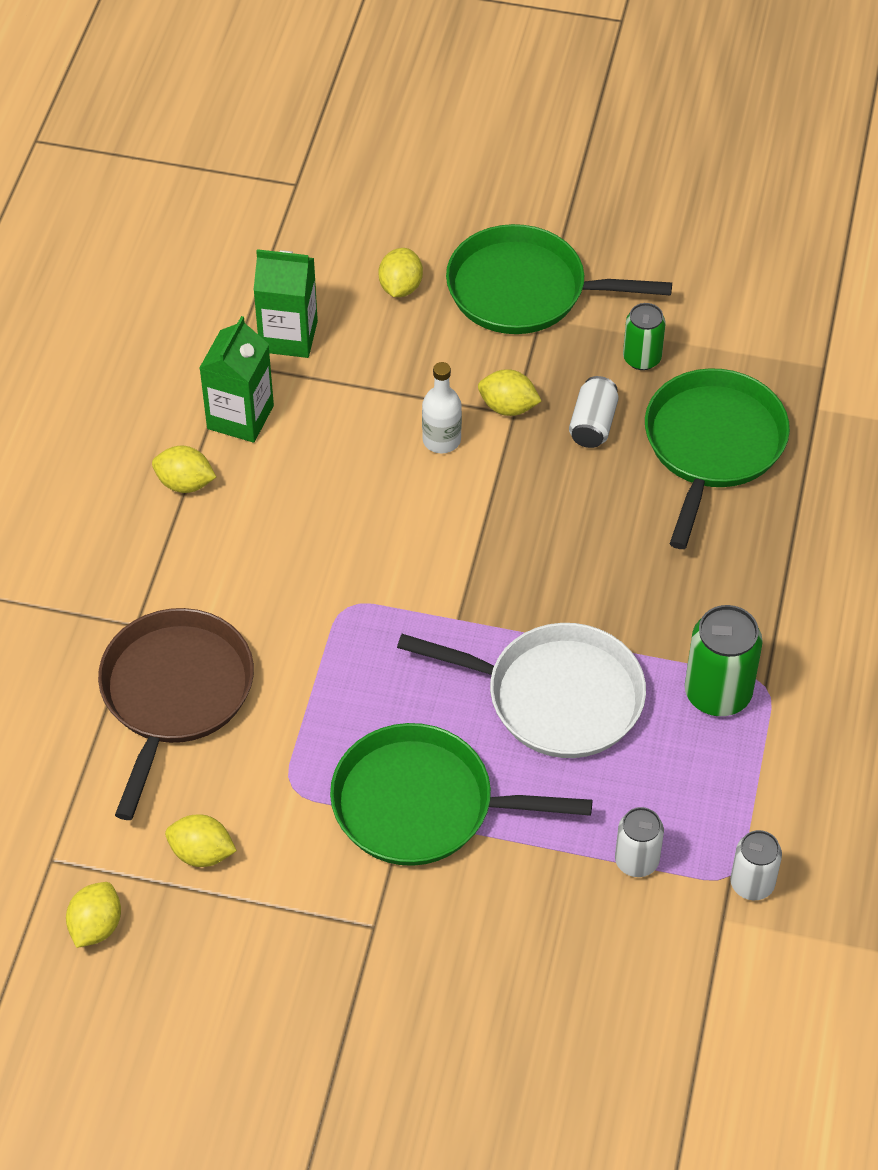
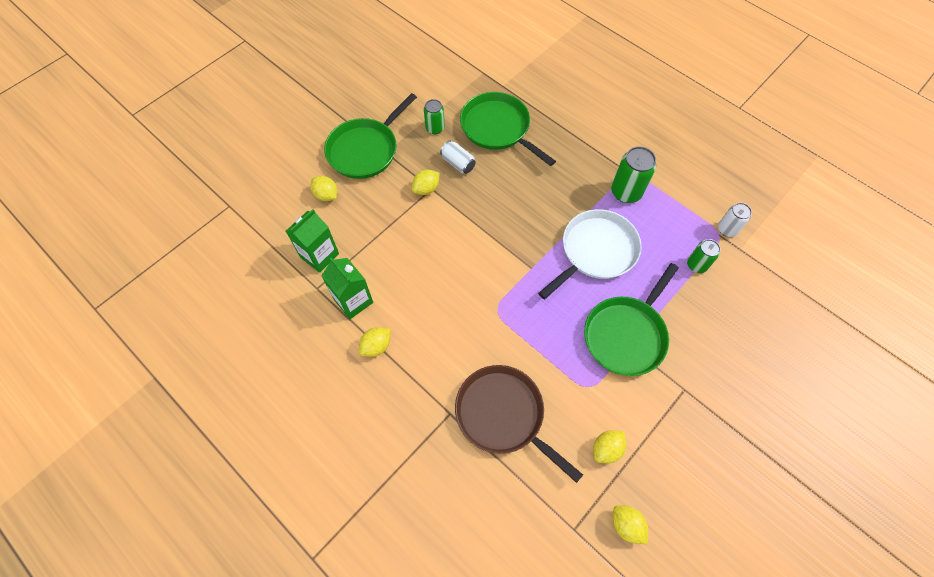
camera: 60 degrees left, 10 degrees up
(441, 440) = (426, 223): white bottle -> none
(636, 861) = (696, 265): white can -> green can

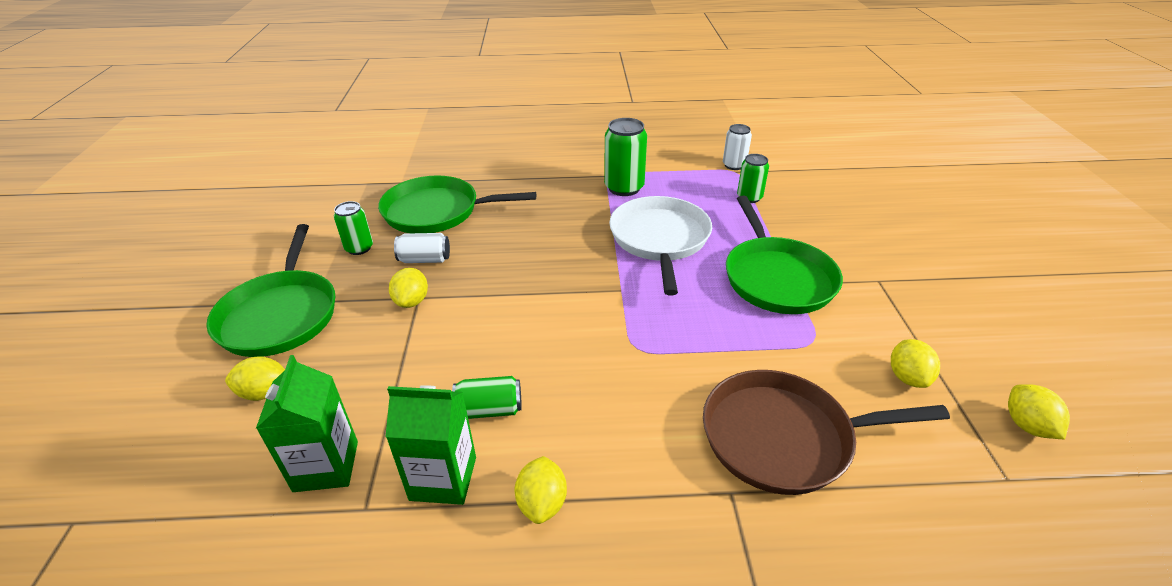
camera: 45 degrees left, 25 degrees down
(400, 284) = (489, 409): none -> green can
(626, 525) = (1027, 425): yellow lemon -> yellow lemon turned 75 degrees clockwise

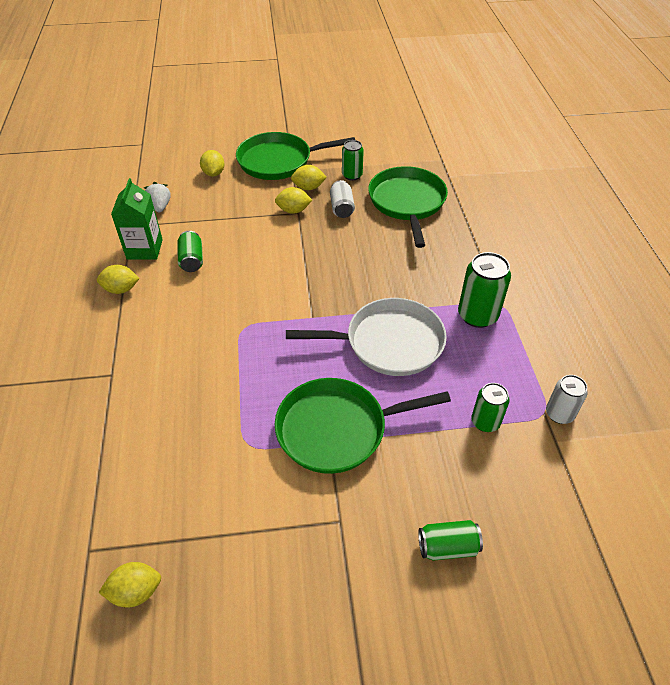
camera: 85 degrees right, 10 degrees up
(326, 466) = (160, 207): green carton -> white strawberry
(783, 438) = (149, 408): brown pan -> none
(876, 227) = (447, 546): none -> green can
(907, 377) = (200, 509): yellow lemon -> yellow lemon (308, 188)

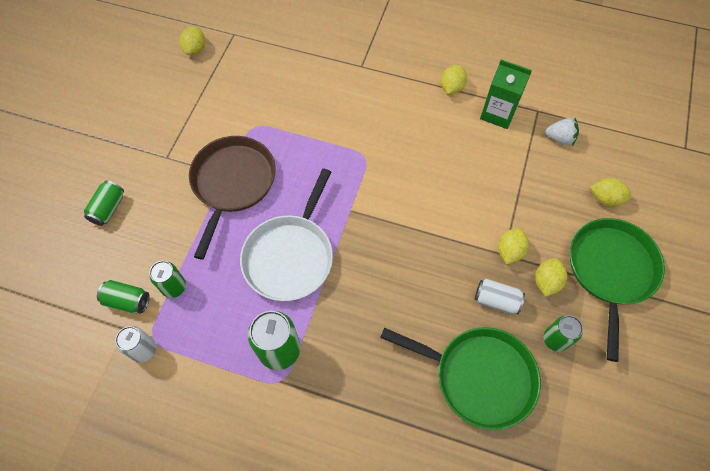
camera: 115 degrees right, 15 degrees up
(192, 260) = (467, 144): green can -> green can (127, 301)
(337, 429) = (232, 183): green pan -> brown pan

